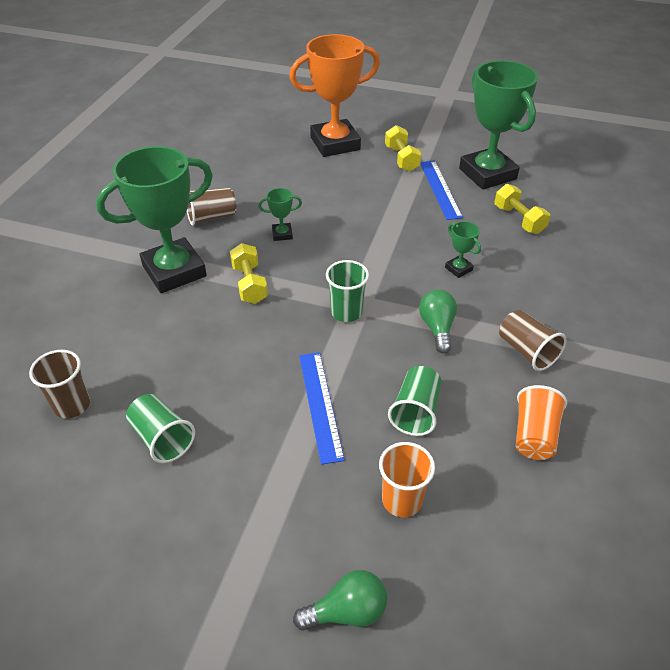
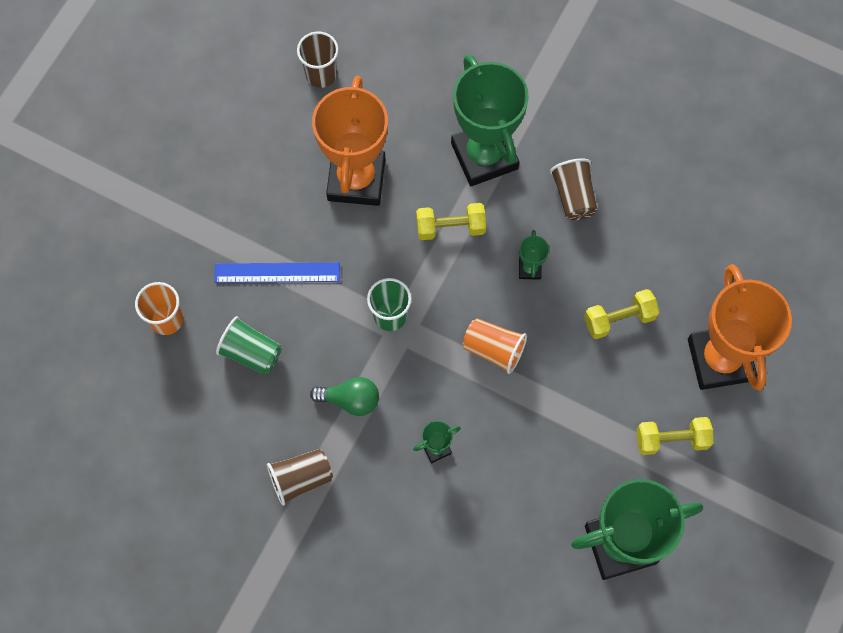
camera: 100 degrees right, 25 degrees up
(162, 438) = (270, 144): green cup -> none
(204, 356) = (356, 179): none -> orange trophy
(347, 611) = (90, 262): green light bulb -> none
(440, 189) = (593, 471): blue ruler -> none
(519, 219) = (515, 550): yellow dumbbell -> yellow dumbbell (619, 319)
(534, 435) = (202, 448): orange cup -> orange cup (493, 349)

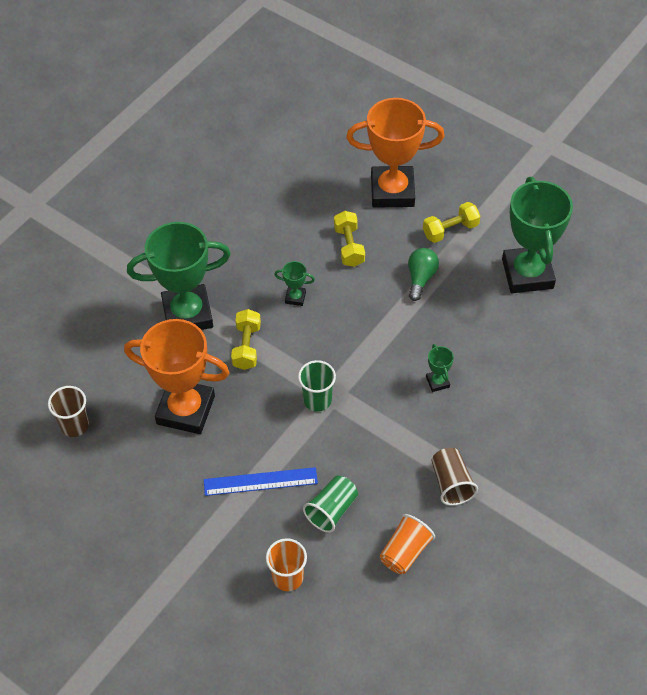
camera: 80 degrees left, 15 degrees down
(277, 273) = (260, 482): blue ruler -> blue ruler turned 75 degrees clockwise
(350, 400) = (387, 438): green light bulb -> green light bulb (420, 278)
(493, 349) = (359, 331): orange cup -> orange cup (405, 552)
(573, 196) = (239, 259): brown cup -> none
(671, 439) = (450, 230): yellow dumbbell -> yellow dumbbell turned 60 degrees clockwise

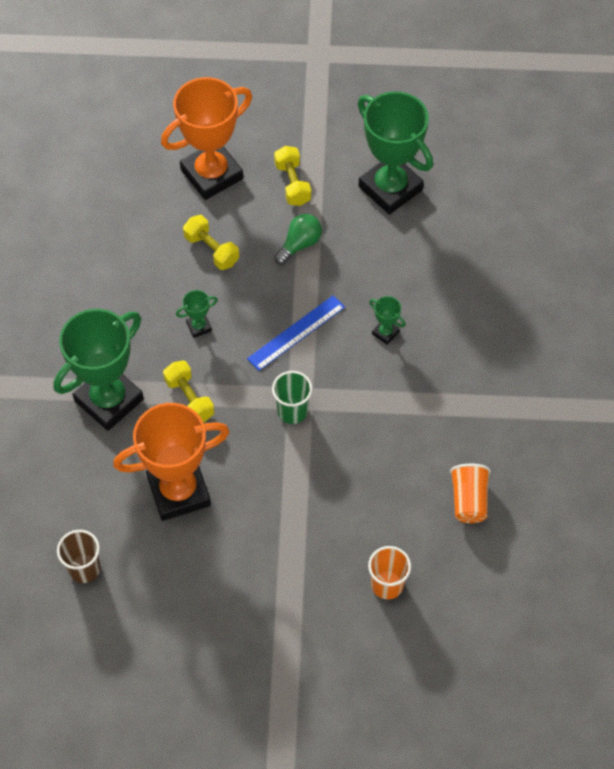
camera: 35 degrees left, 5 degrees up
(260, 482) = (298, 515): blue ruler -> blue ruler (296, 333)
(332, 510) = (380, 502): green cup -> none
(420, 278) = (299, 244): green light bulb -> green light bulb turned 60 degrees clockwise
(450, 230) = (292, 184): yellow dumbbell -> yellow dumbbell turned 45 degrees counterclockwise
(451, 483) = (463, 417): brown cup -> none

